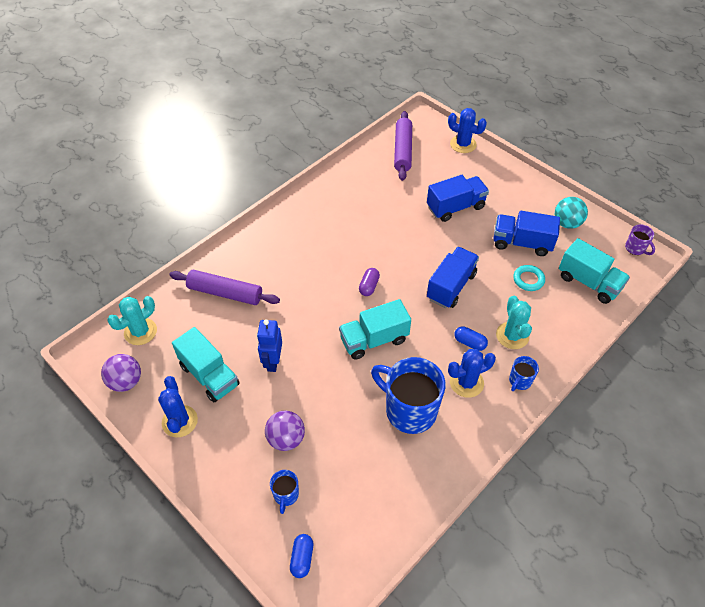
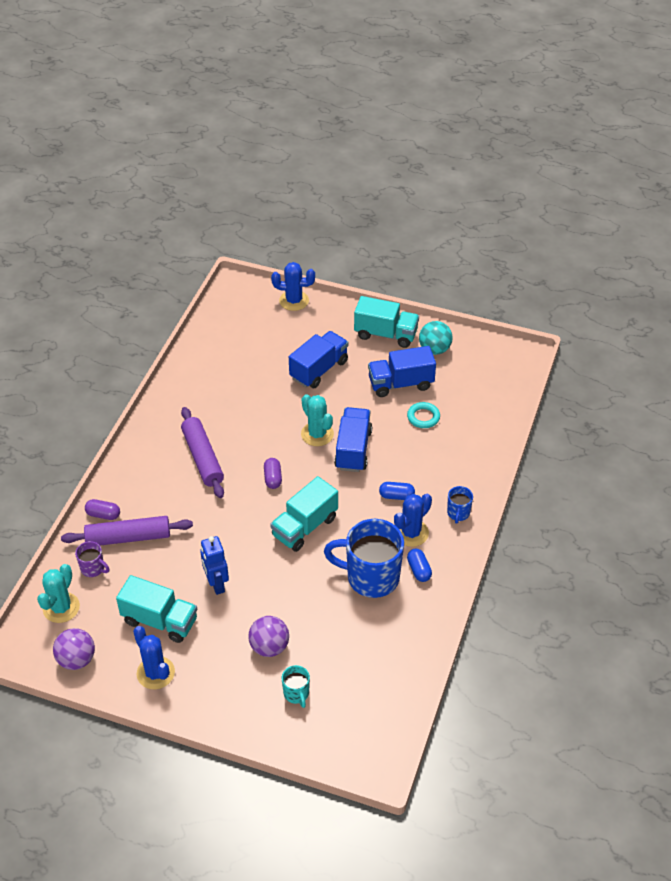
camera: 25 degrees left, 5 degrees down
(217, 266) = (103, 515): none -> purple capsule
(286, 495) = (296, 694): blue mug -> turquoise mug
(302, 558) = (340, 738): blue capsule -> blue capsule (419, 570)
(403, 150) = (234, 327): purple rolling pin -> purple rolling pin (203, 458)
(512, 335) = (432, 475): turquoise cactus -> turquoise cactus (317, 434)
(589, 282) = (480, 400): turquoise truck -> turquoise truck (386, 334)
(635, 248) = (508, 353): purple mug -> purple mug (93, 568)

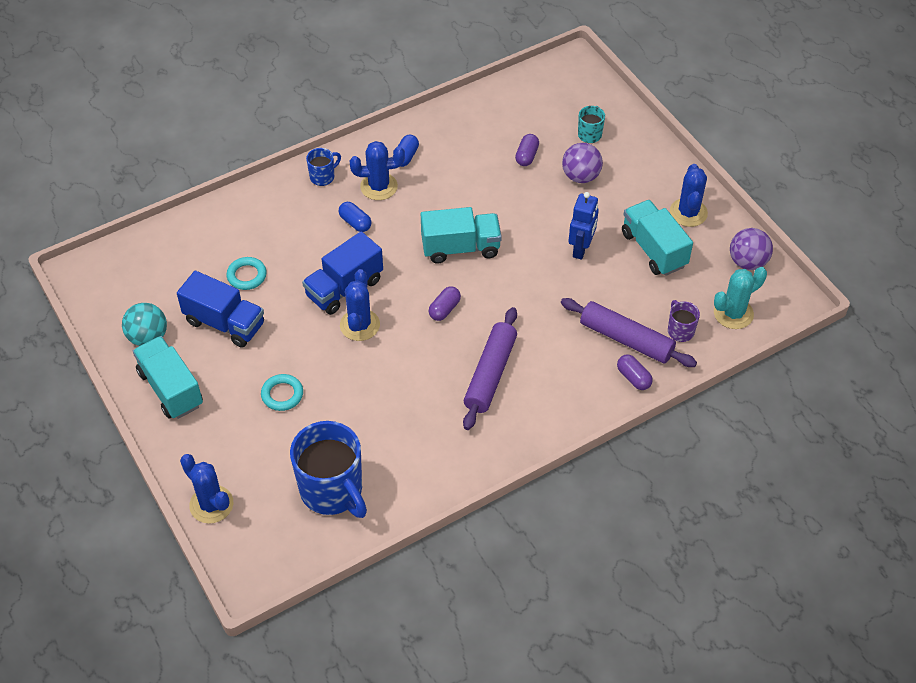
camera: 140 degrees left, 5 degrees up
(317, 434) = (359, 325): turquoise cactus -> blue cactus
(319, 369) = (282, 394): blue truck -> turquoise ring
(328, 635) = (527, 156): none -> purple capsule
(371, 577) = (449, 175): blue mug -> blue mug (332, 491)

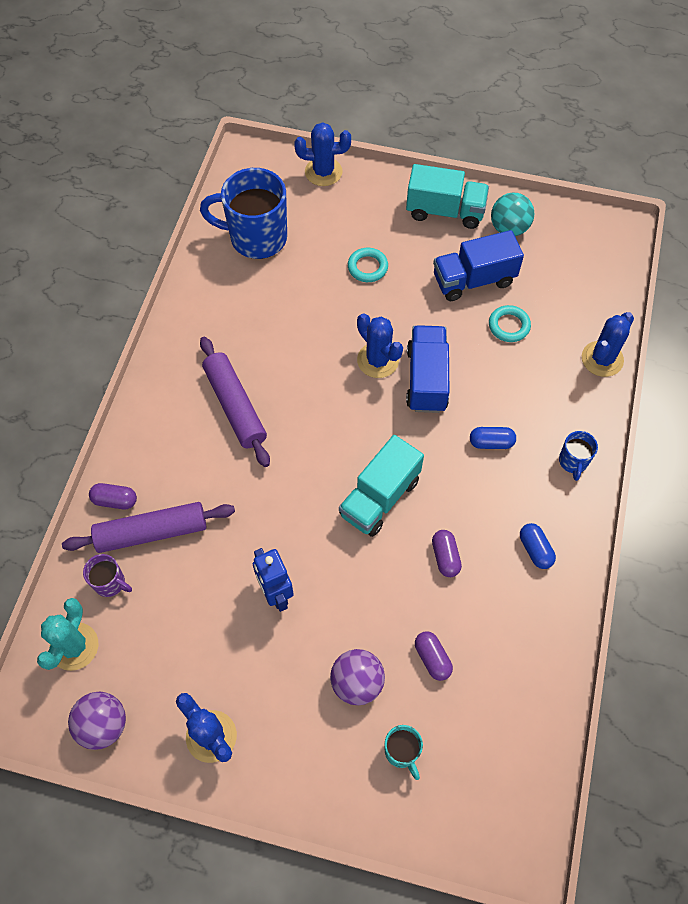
camera: 135 degrees right, 10 degrees up
(379, 186) = (517, 495): blue cactus -> blue cactus (602, 359)
(444, 309) = (329, 429): purple capsule -> purple capsule (445, 557)
(653, 249) = (208, 655): turquoise truck -> none

